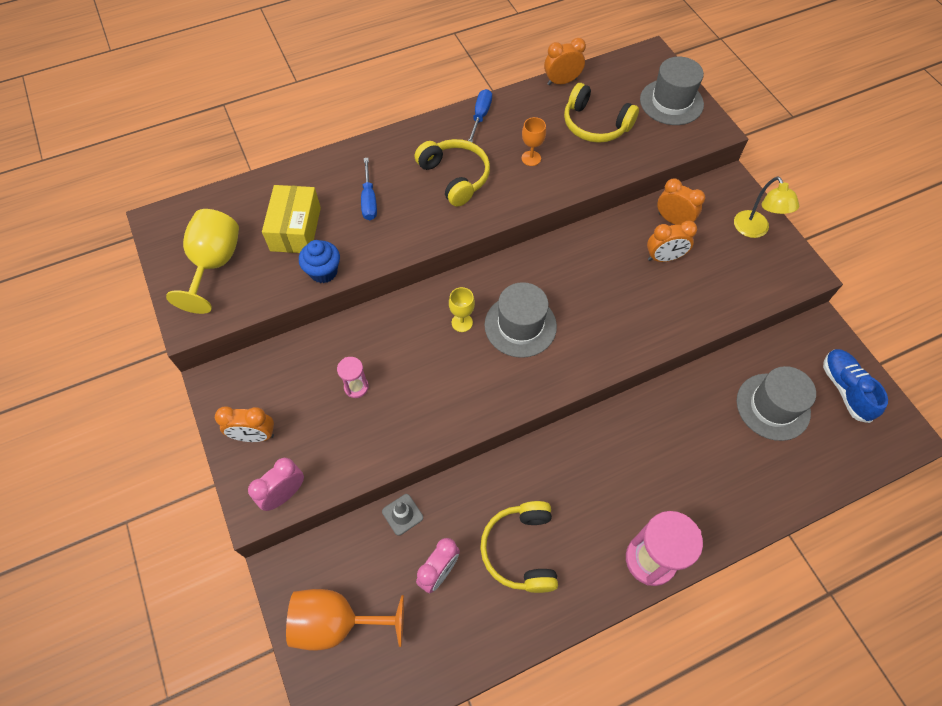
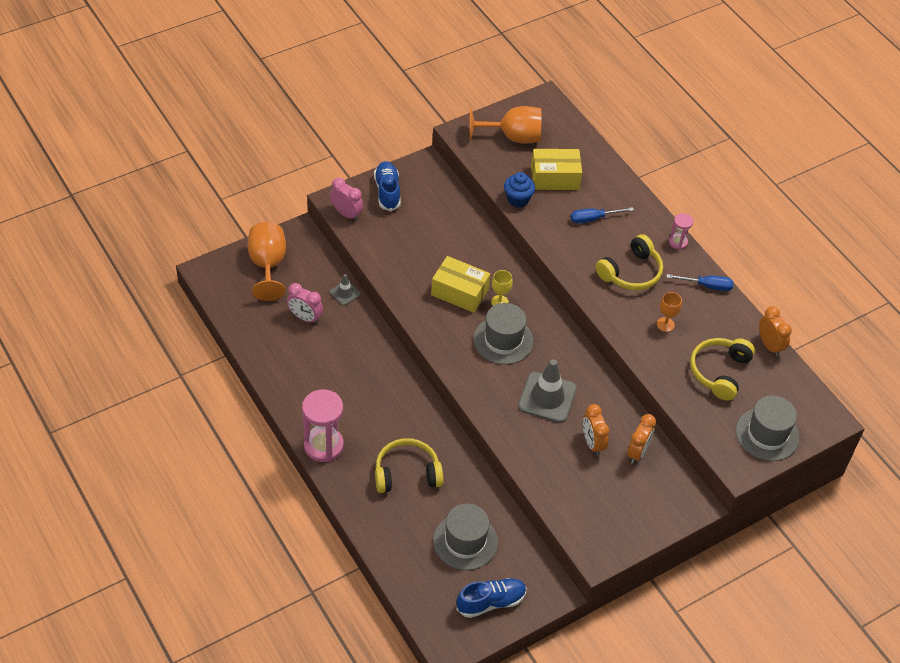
camera: 80 degrees right, 10 degrees down
(214, 264) = (513, 137): yellow goblet -> orange goblet
(254, 436) = (387, 192): orange clock -> blue shoe
(356, 387) = (433, 243): pink hourglass -> pink hourglass (678, 242)
(442, 364) = (460, 292): none -> yellow box
(521, 550) = (324, 365): yellow headphones -> yellow headphones (407, 473)
(603, 291) = (547, 397): none -> grey traffic cone
(754, 230) = (640, 518): yellow lamp -> none

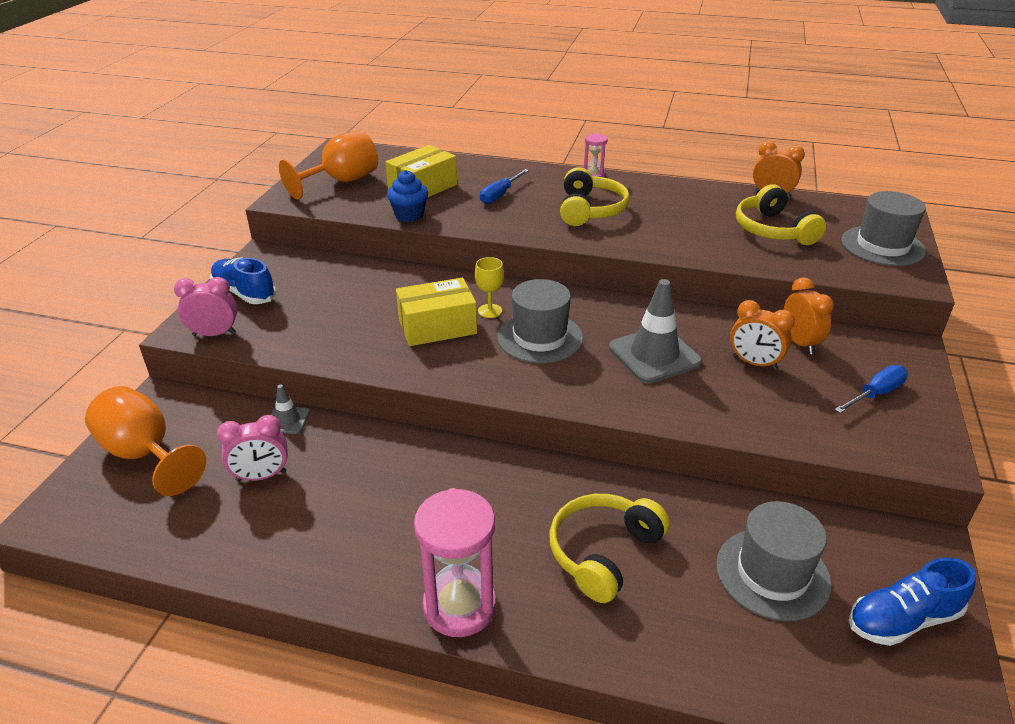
camera: 40 degrees left, 15 degrees down
(491, 602) = (902, 620): blue shoe -> blue shoe turned 135 degrees counterclockwise
(665, 324) = (677, 225): orange goblet -> none
(707, 286) = (662, 187): blue screwdriver -> blue screwdriver (875, 394)

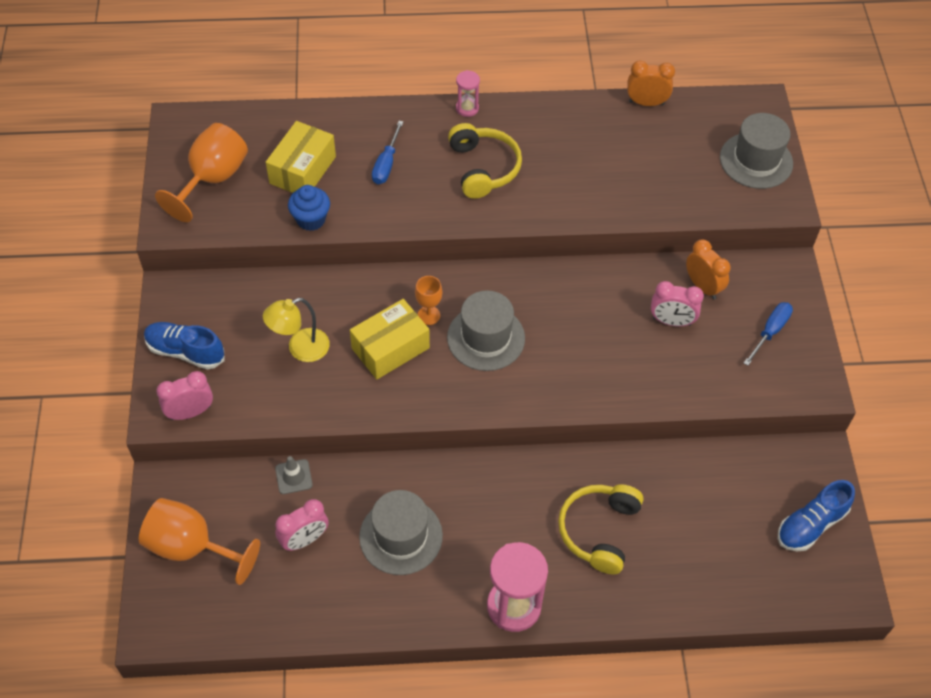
camera: 20 degrees left, 20 degrees up
(350, 311) = (300, 349): none -> yellow lamp
(490, 311) = (429, 315): yellow goblet -> orange goblet
(654, 355) = (589, 334): grey traffic cone -> none
(754, 363) = (671, 321): orange clock -> pink clock
(772, 573) = (720, 513): grey hat -> grey hat (401, 536)
(773, 230) = (658, 159): yellow headphones -> none

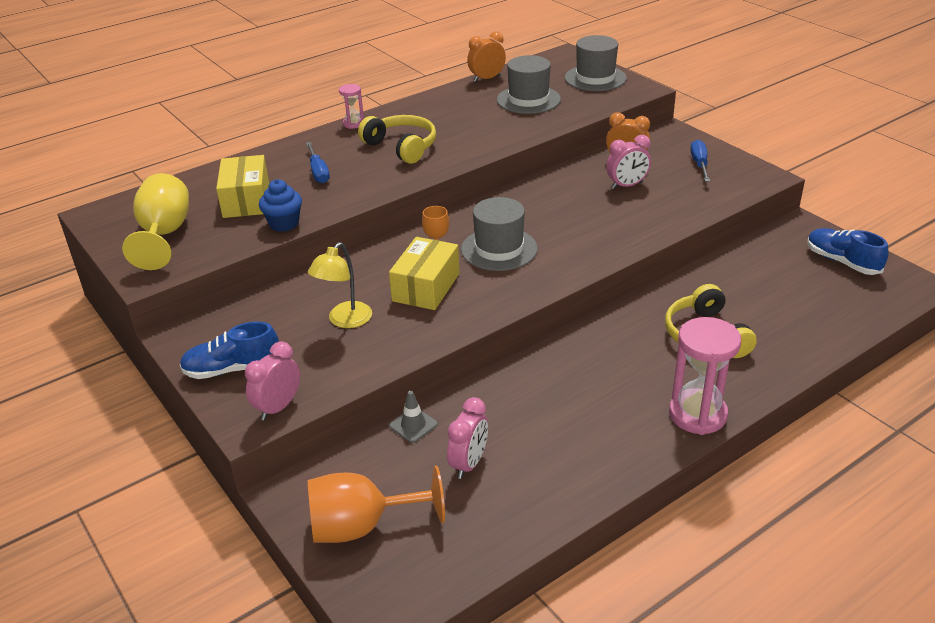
camera: 30 degrees left, 20 degrees down
(212, 179) = (164, 234): orange goblet -> yellow goblet
(401, 536) = (553, 417): grey hat -> grey hat (528, 100)
(811, 524) = (842, 262): blue shoe -> blue shoe turned 120 degrees clockwise

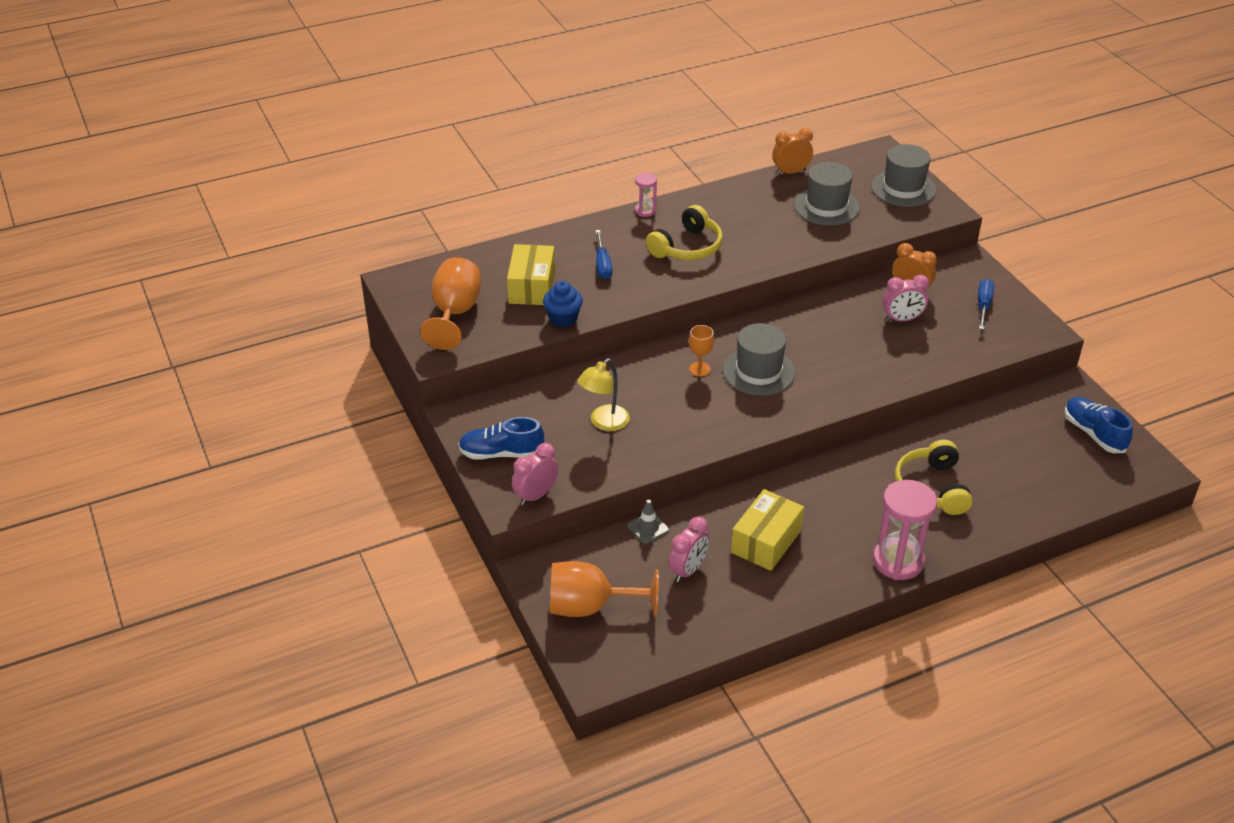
camera: 10 degrees right, 5 degrees up
(164, 234) = (455, 313): yellow goblet -> orange goblet
(401, 147) = (687, 247): yellow headphones -> yellow headphones turned 75 degrees clockwise
(426, 287) = (682, 401): yellow box -> yellow box (766, 541)

